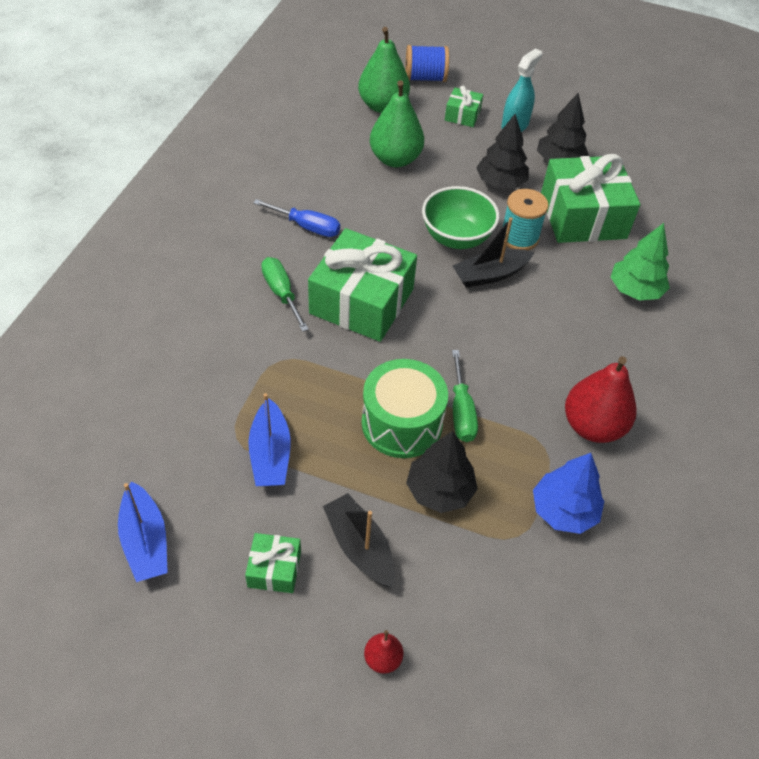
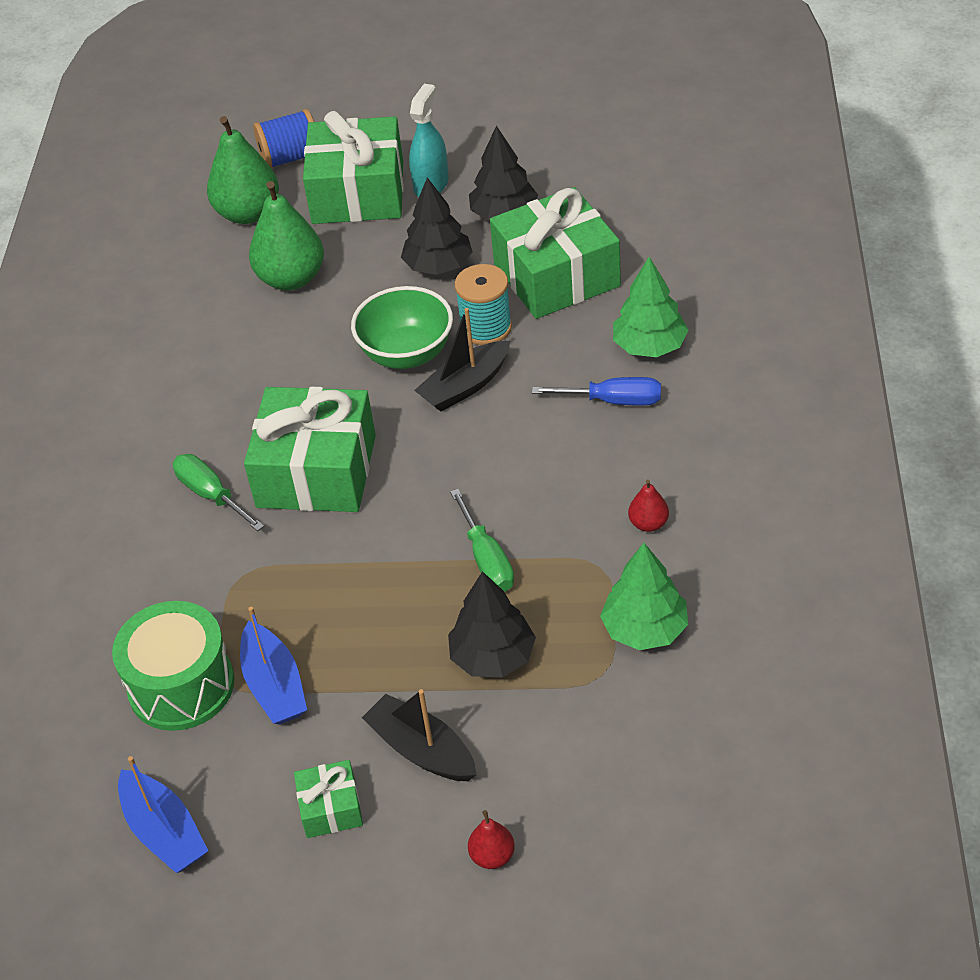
camera: 10 degrees left, 5 degrees down
(307, 227) = (210, 402): blue screwdriver -> blue screwdriver (613, 401)
(402, 423) = (420, 597): green drum -> green drum (181, 685)
(462, 115) = (358, 192): green gift -> green gift, size x2.15
(563, 510) = (644, 629): blue tree -> green tree
(592, 426) = (648, 523): red pear -> red pear, size x0.47

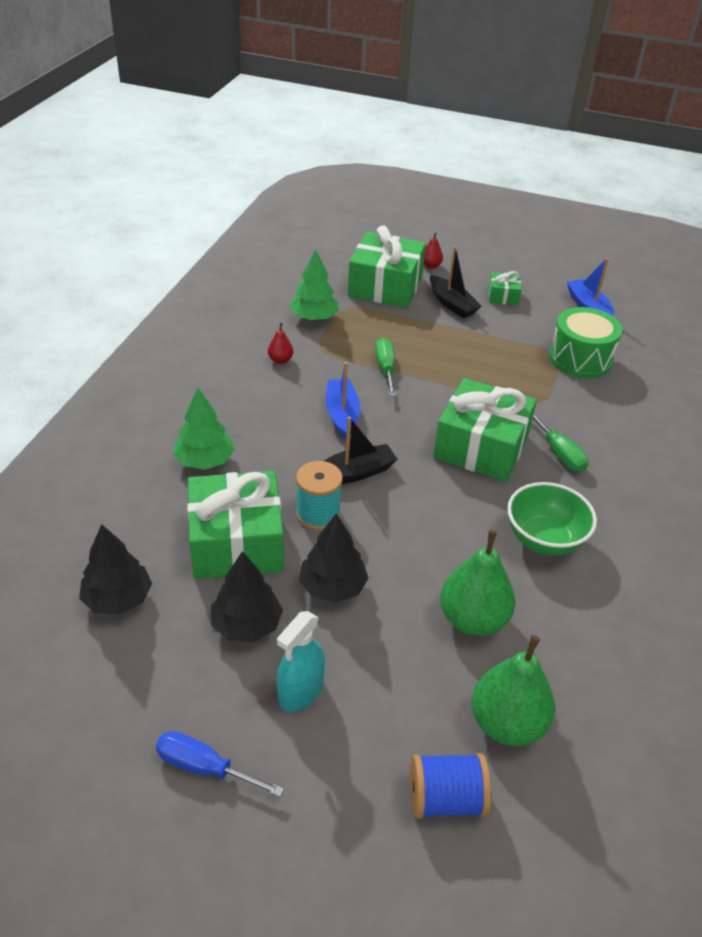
camera: 170 degrees left, 5 degrees down
(274, 686) = (526, 346): blue boat -> blue boat (342, 414)
(358, 192) = (381, 709): green gift -> green gift (385, 286)
(406, 354) = (390, 512): green bowl -> green bowl (544, 540)
(492, 657) = (401, 327): black tree -> black tree (118, 599)
(613, 401) = (255, 432): blue screwdriver -> blue screwdriver (204, 767)

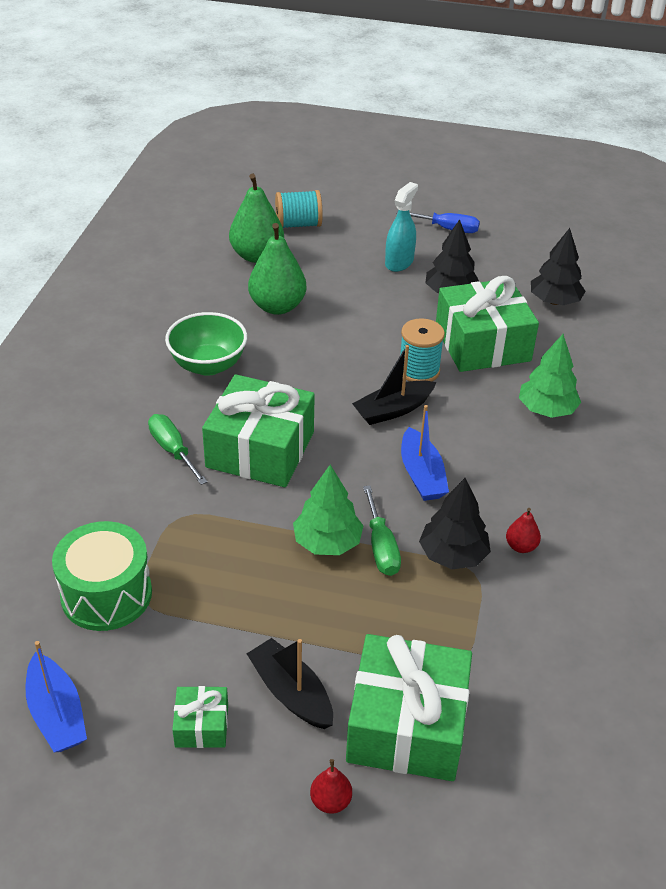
camera: 175 degrees right, 0 degrees up
(314, 318) = (502, 632): green tree -> green tree (327, 542)
(332, 587) = (392, 319): black tree -> black tree (453, 555)
(446, 799) = (298, 225): blue spool -> turquoise spool

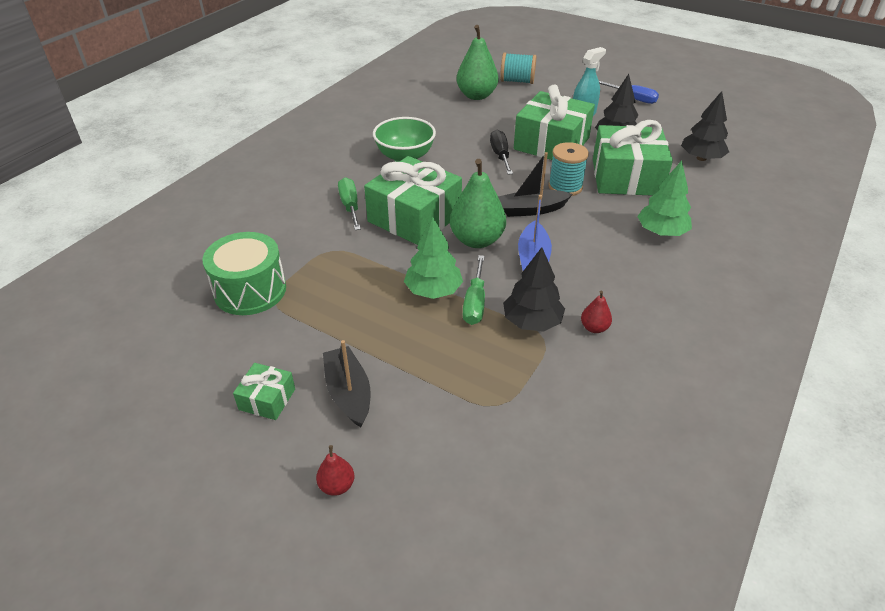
camera: 20 degrees right, 0 degrees up
(57, 714) = (168, 363): blue boat -> none
(277, 306) = (475, 128): green pear -> green pear (477, 240)
(325, 340) = (500, 155): none -> black screwdriver
(407, 725) = (430, 443): green gift -> green gift (551, 143)

